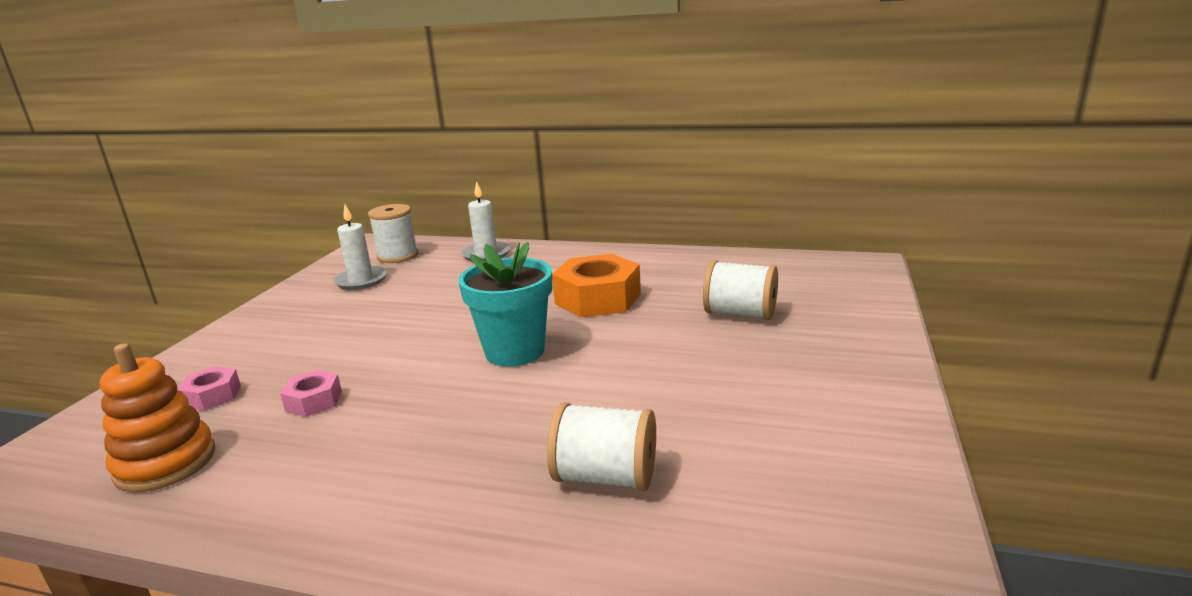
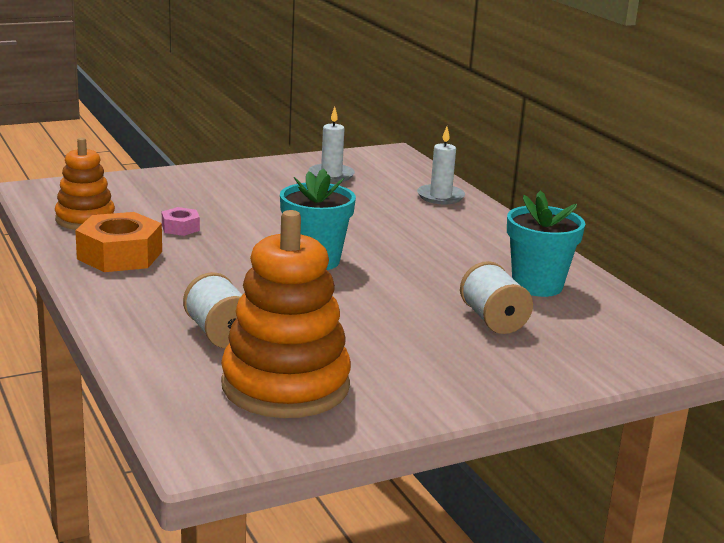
camera: 45 degrees right, 0 degrees up
(212, 396) = (148, 200): pink nut -> none
(398, 256) = (386, 169): white spool -> none
(598, 298) = (433, 261): orange nut -> orange nut (120, 255)
(697, 275) = (537, 285): none -> turquoise flower pot
(778, 479) = (285, 385): none -> orange stacking toy

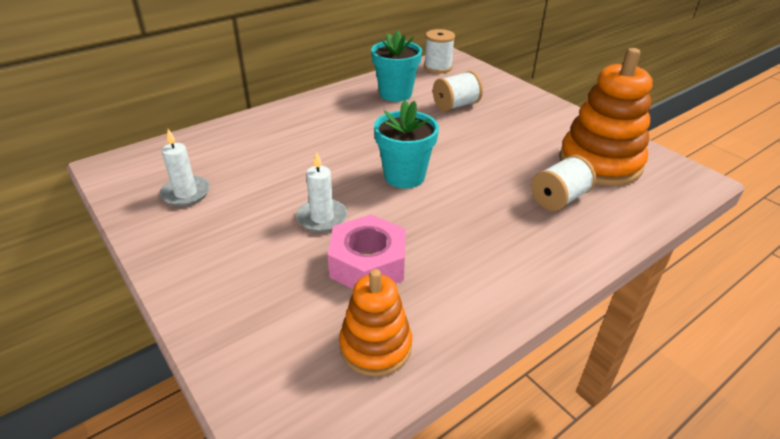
camera: 100 degrees left, 15 degrees up
(120, 255) = (457, 288): orange nut -> none
(180, 228) = (368, 264): pink nut -> pink nut, size x1.97
(440, 197) = (236, 133): white candle -> white candle (322, 218)
(643, 331) = (438, 67): none -> white spool

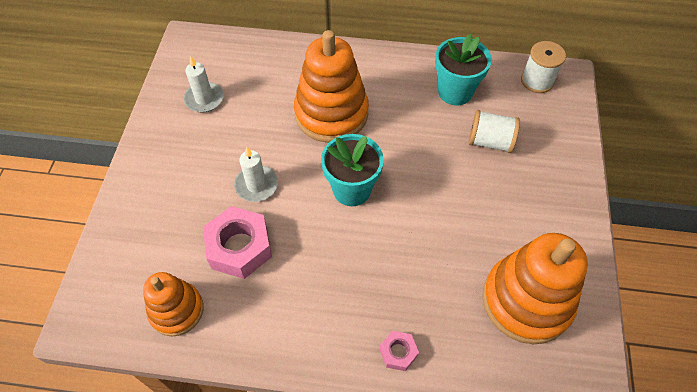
camera: 45 degrees right, 20 degrees up
(322, 145) = (331, 113): none -> orange stacking toy
(559, 199) = (437, 305): white spool -> none
(579, 239) = (398, 352): none -> pink nut

